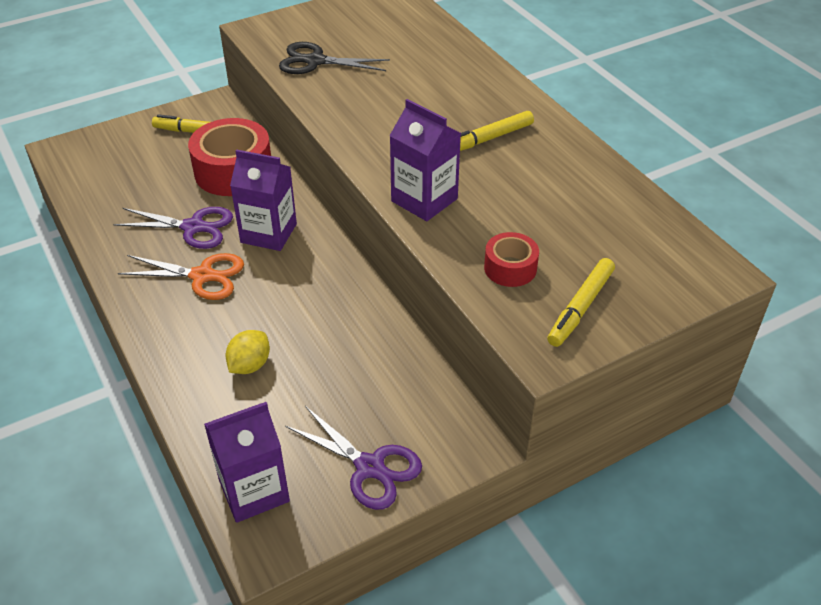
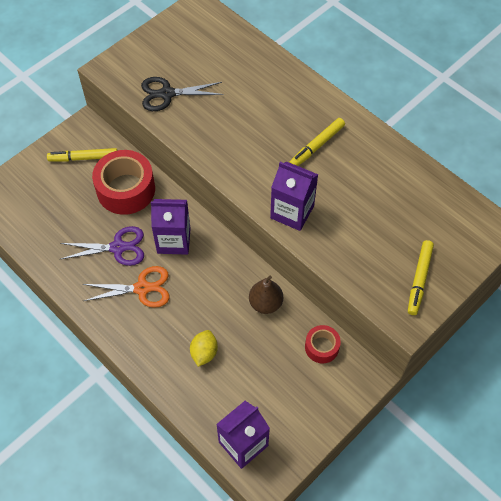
camera: 15 degrees left, 15 degrees up
(361, 325) = (265, 303): none -> brown pear
(370, 467) = (308, 409): purple scissors -> none
(510, 268) = (366, 258): red tape -> red tape (321, 347)

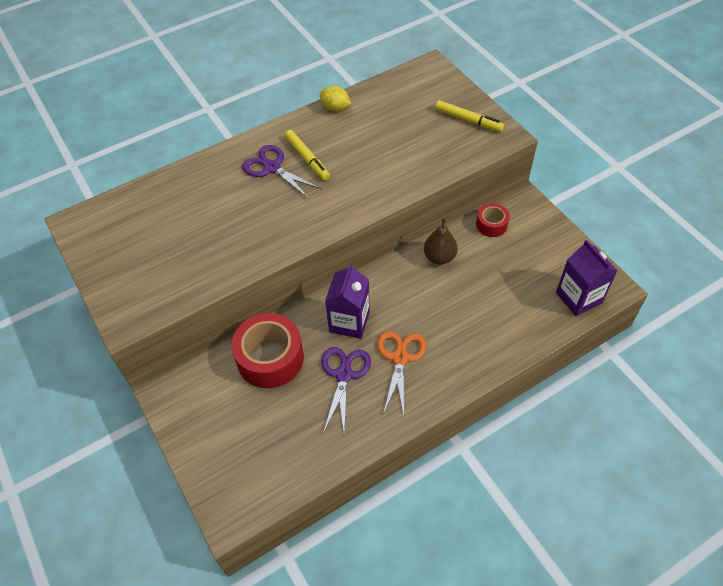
camera: 75 degrees left, 5 degrees down
(83, 158) = (210, 397): yellow marker -> none
(167, 94) = (190, 268): black scissors -> none
(204, 353) = (483, 314): yellow lemon -> yellow lemon (335, 108)
(292, 212) = (377, 189): purple carton -> none
(297, 121) = (272, 168): none -> purple scissors

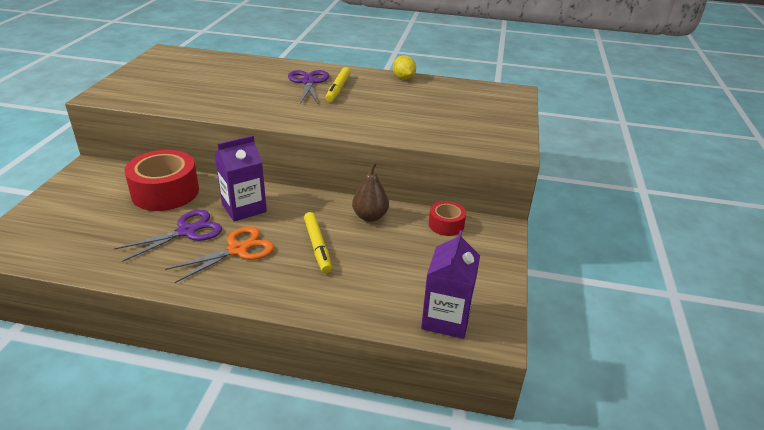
camera: 40 degrees right, 20 degrees down
(468, 120) = (494, 127): yellow marker -> yellow marker (317, 246)

